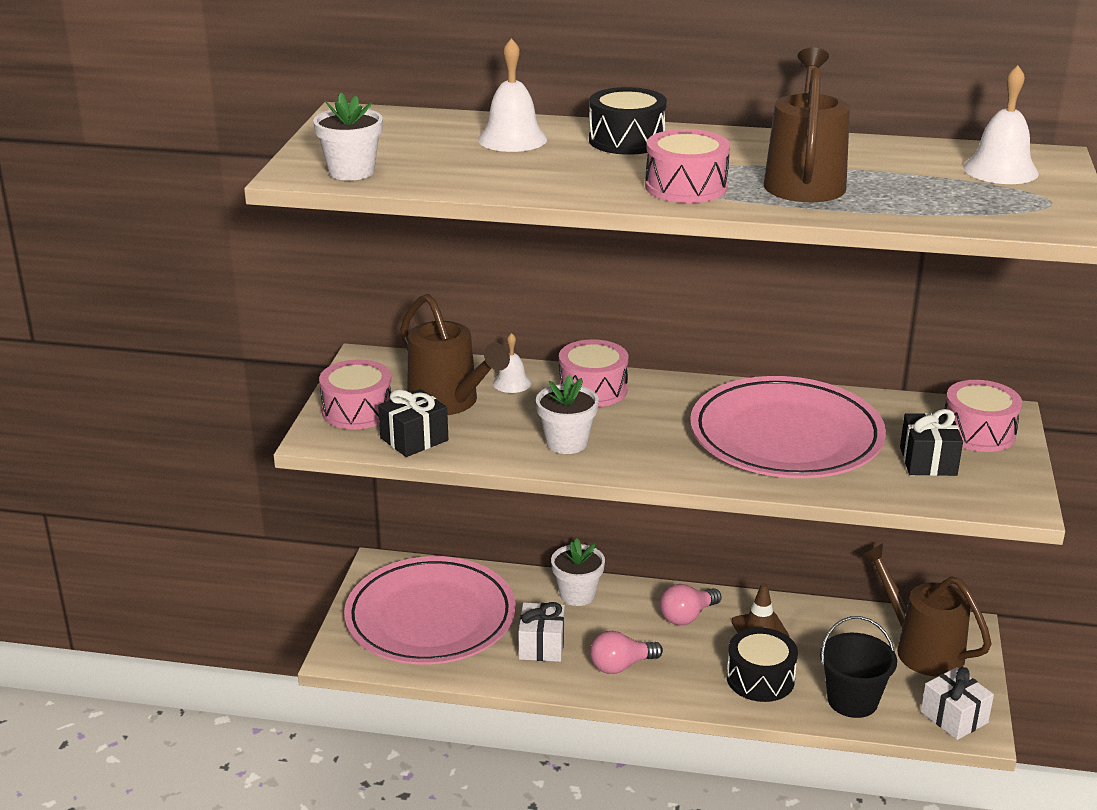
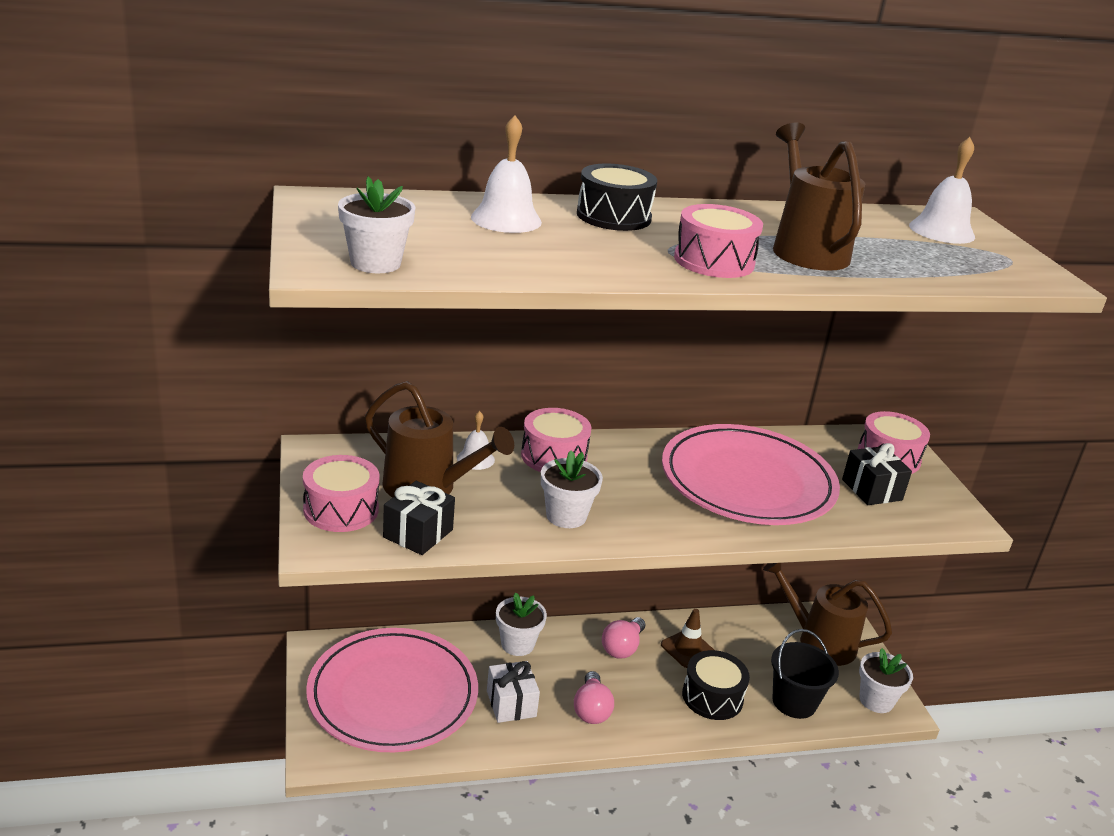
camera: 25 degrees left, 0 degrees up
(621, 666) = (591, 710): pink light bulb -> pink light bulb turned 45 degrees counterclockwise
(954, 717) = (876, 700): white gift -> white flower pot

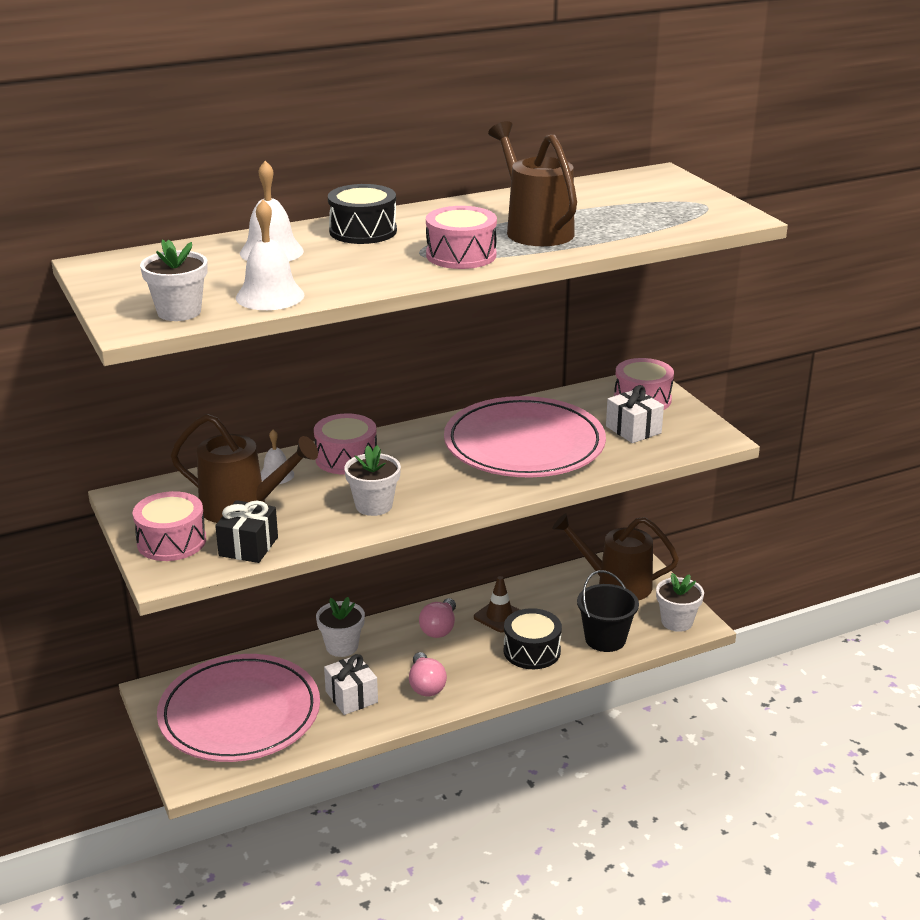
camera: 10 degrees left, 0 degrees up
(871, 490) = (633, 430): black gift -> white gift
(941, 231) = (645, 191): white bell -> white bell (270, 296)

